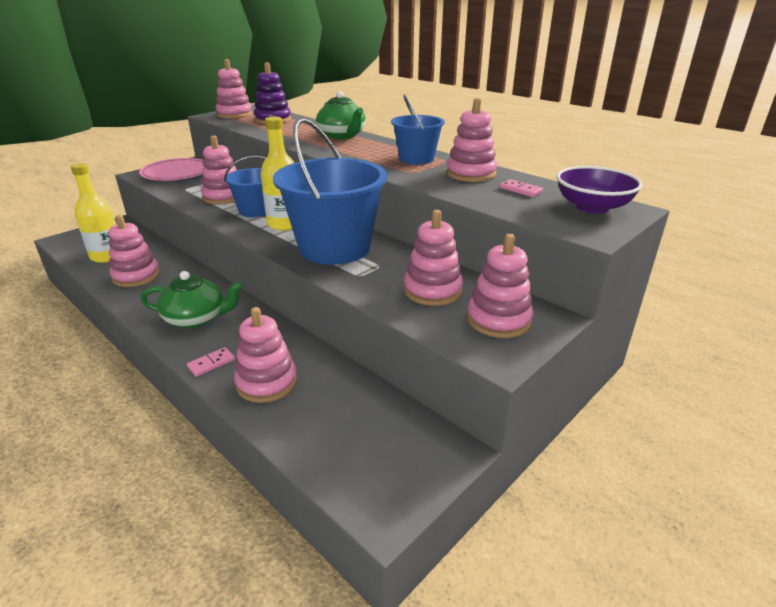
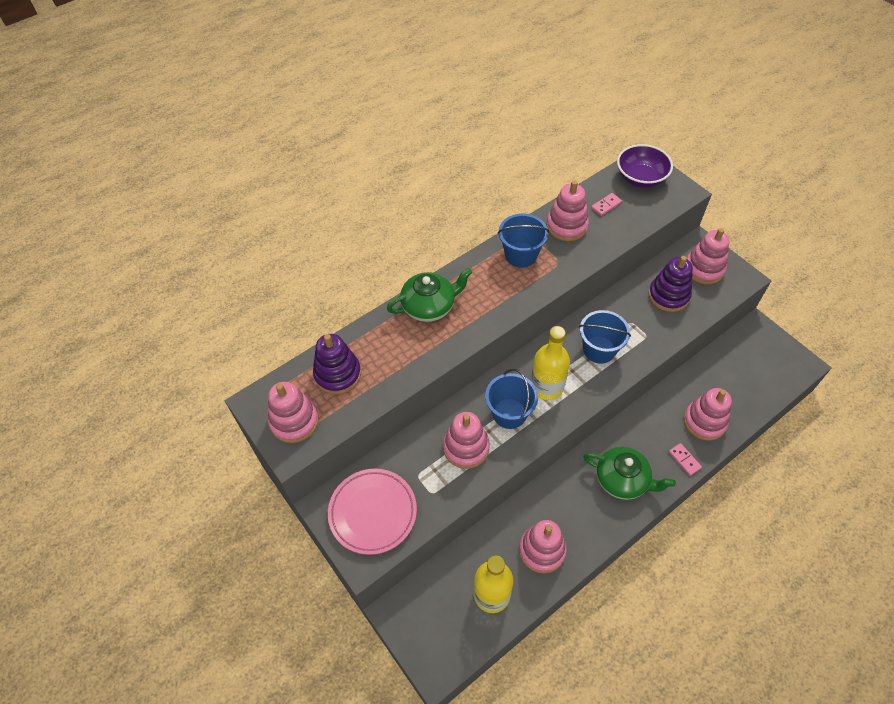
camera: 80 degrees left, 25 degrees up
(196, 318) = (622, 480): green teapot -> green teapot turned 105 degrees clockwise
(335, 248) = (599, 349): blue bucket -> blue bucket, size x0.55
(432, 290) = (668, 296): pink stacking toy -> purple stacking toy

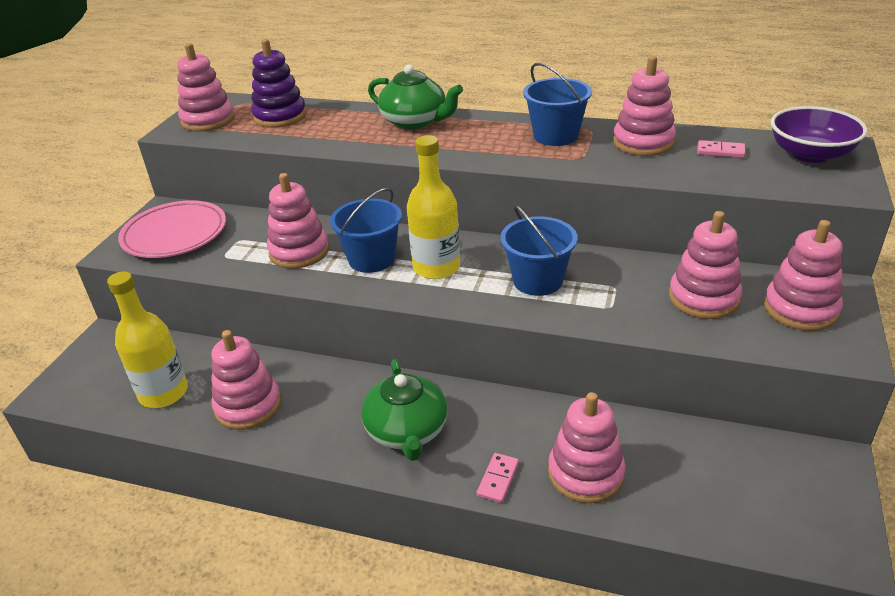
camera: 55 degrees right, 20 degrees down
(668, 296) = (703, 298): purple stacking toy -> pink stacking toy

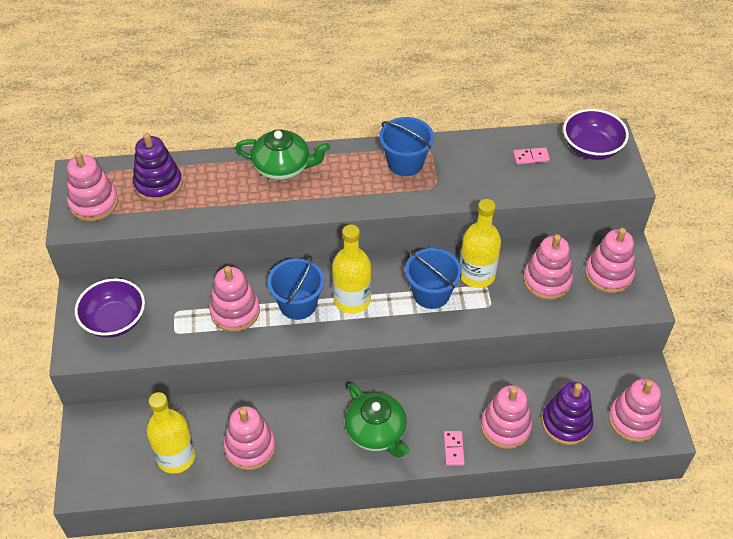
camera: 25 degrees left, 15 degrees up
(175, 234) = (114, 320): pink plate -> purple bowl
(608, 274) = (477, 275): none -> yellow bottle
(643, 142) = (473, 158): pink stacking toy -> pink stacking toy (633, 420)
(680, 494) = (566, 423): none -> purple stacking toy

